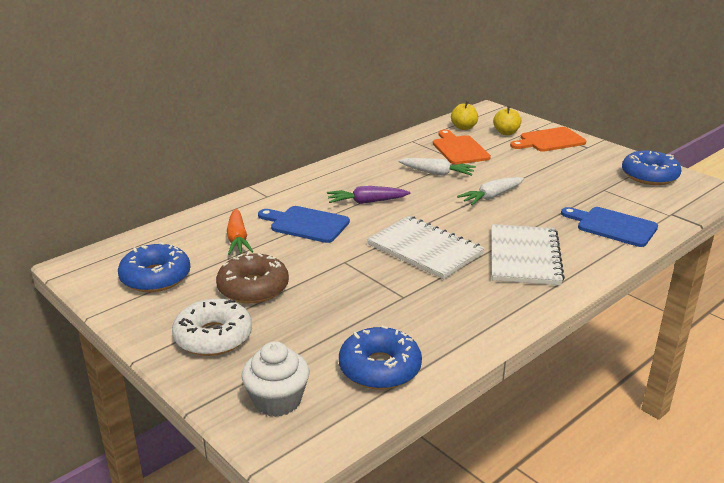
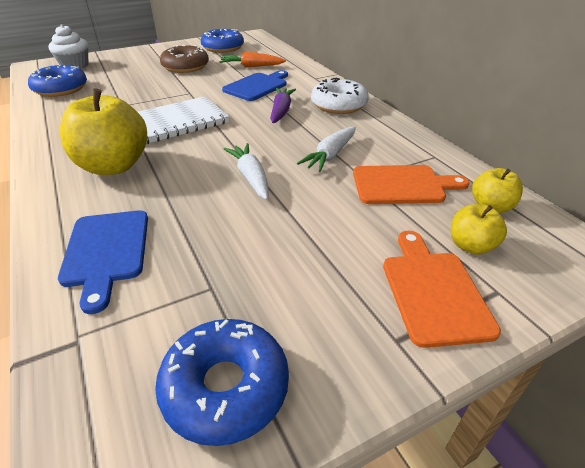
camera: 105 degrees right, 10 degrees up
(213, 337) = (147, 57): white donut -> white donut (339, 105)
(524, 257) = (114, 166): white notebook -> yellow apple
(613, 226) = (106, 251): blue cutting board -> blue cutting board turned 120 degrees clockwise

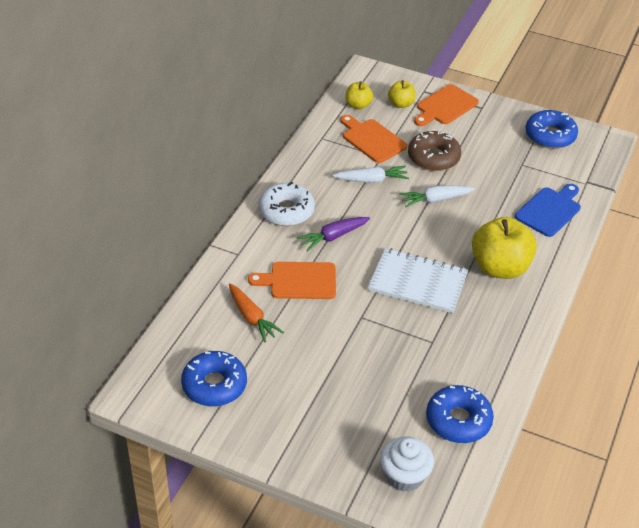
camera: 130 degrees left, 5 degrees up
(185, 67) = (306, 370): brown donut -> brown donut (433, 157)
(251, 177) = (435, 200): white carrot -> white carrot turned 45 degrees clockwise
(257, 86) = (299, 281): blue cutting board -> orange cutting board

